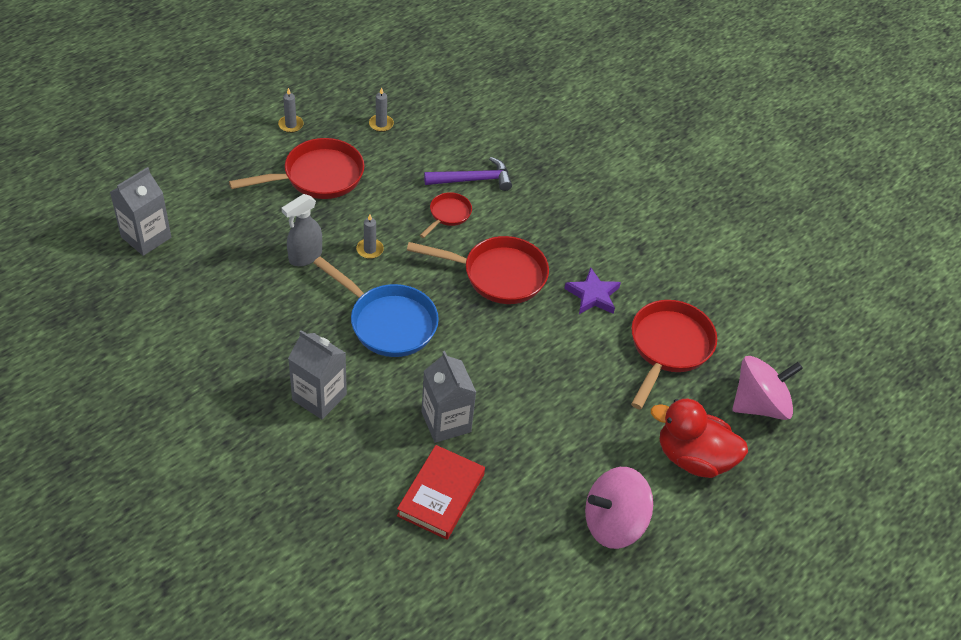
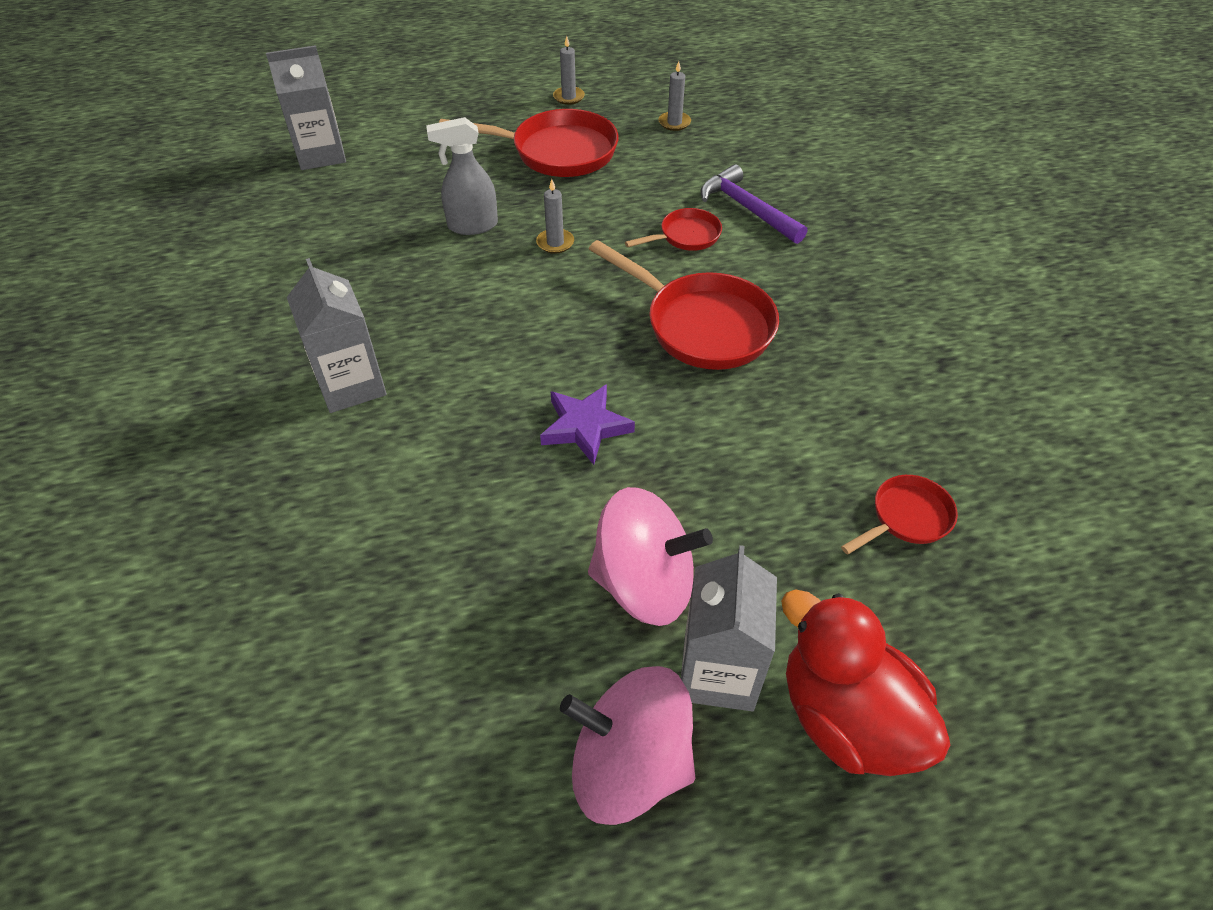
camera: 35 degrees right, 0 degrees up
(388, 322) = (510, 330): blue pan -> none
(441, 495) = (397, 584): red book -> none
(446, 422) = (485, 484): grey carton -> grey carton (718, 671)
(473, 180) = (747, 209): purple hammer -> purple hammer turned 150 degrees counterclockwise
(593, 295) = (826, 398): purple star -> purple star (585, 427)
(668, 348) = (906, 518): red pan -> red pan, size x0.53
(759, 404) = (1029, 679): pink spinning top -> pink spinning top (644, 583)

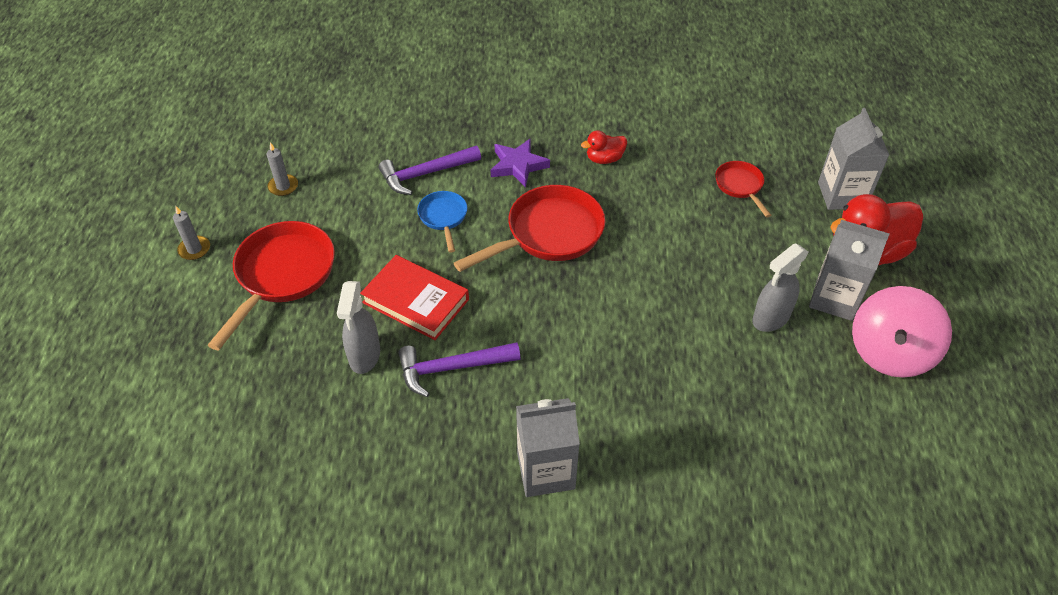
camera: 75 degrees left, 0 degrees up
(321, 154) = (174, 474): grey carton -> grey carton (842, 195)
(472, 288) = (452, 368): none -> purple hammer
(555, 243) = (416, 301): grey candle -> red book
(585, 427) = (632, 322): purple star -> purple star (518, 165)
(644, 583) = (770, 318): pink spinning top -> grey spray bottle
(685, 236) = (443, 217): red pan -> blue pan
(869, 354) = (604, 159): none -> red duck

